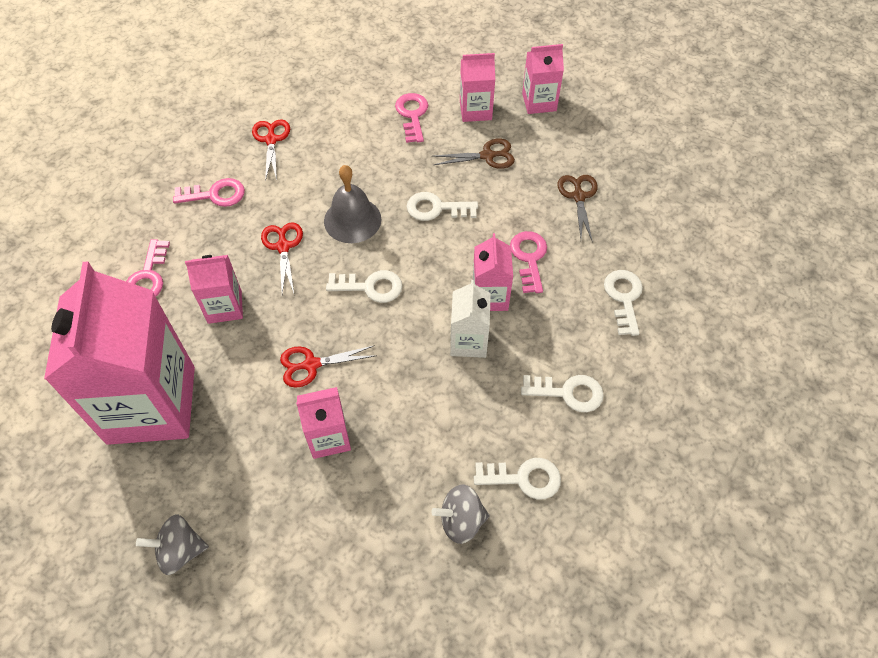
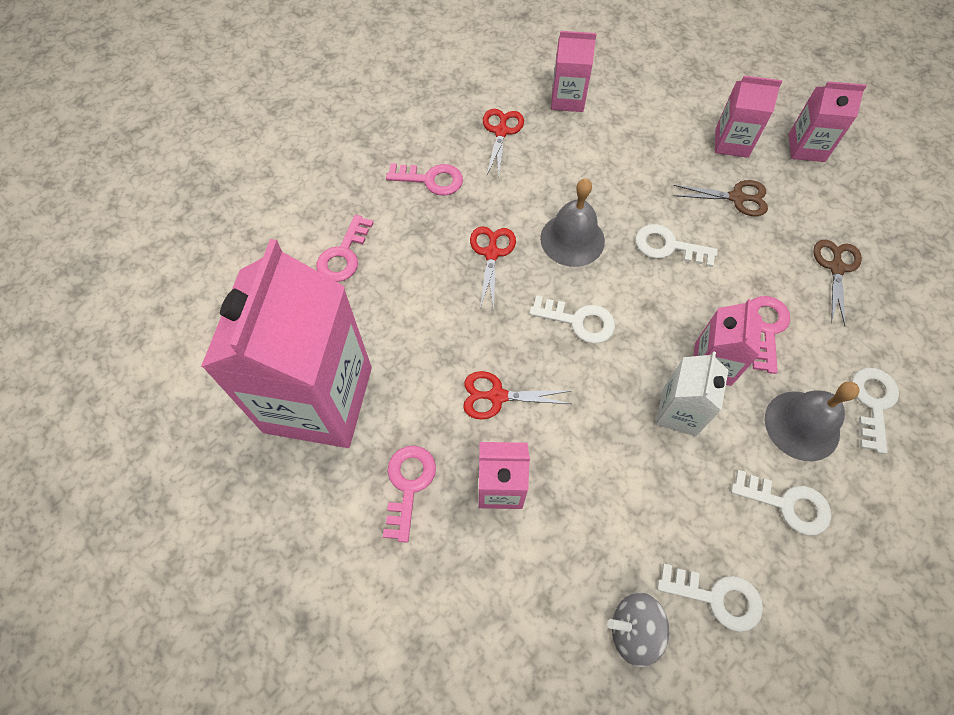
camera: 15 degrees right, 5 degrees up
(180, 551) = (314, 577): grey spinning top -> none
(224, 307) = (416, 307): pink carton -> pink carton (567, 99)
(412, 115) = (659, 134): pink key -> pink key (408, 485)
(570, 328) = (802, 425): none -> grey bell

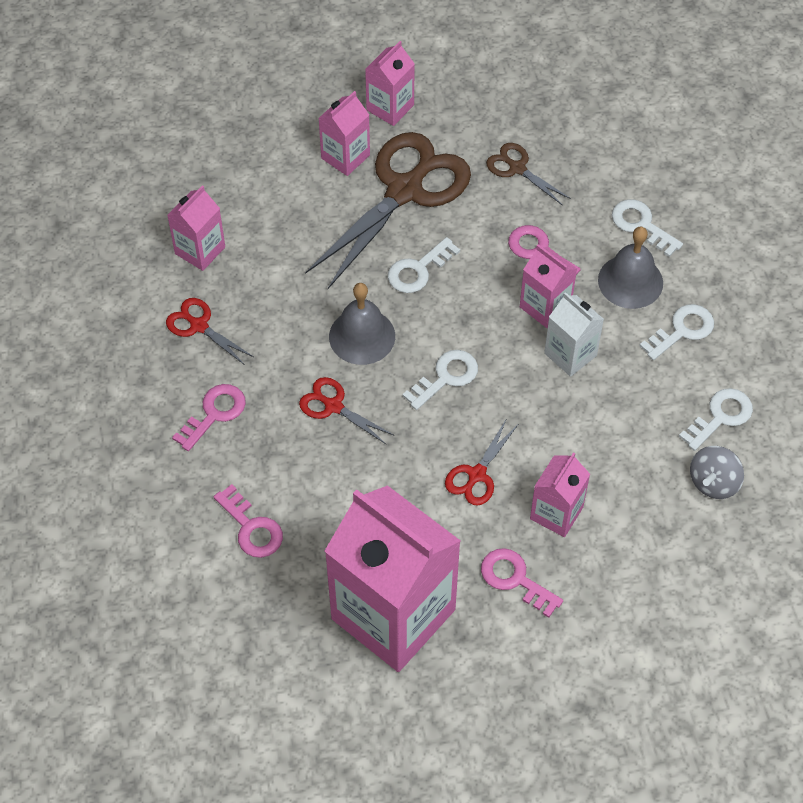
camera: 60 degrees left, 5 degrees down
(737, 198) = (405, 190): brown scissors -> brown scissors, size x2.19

